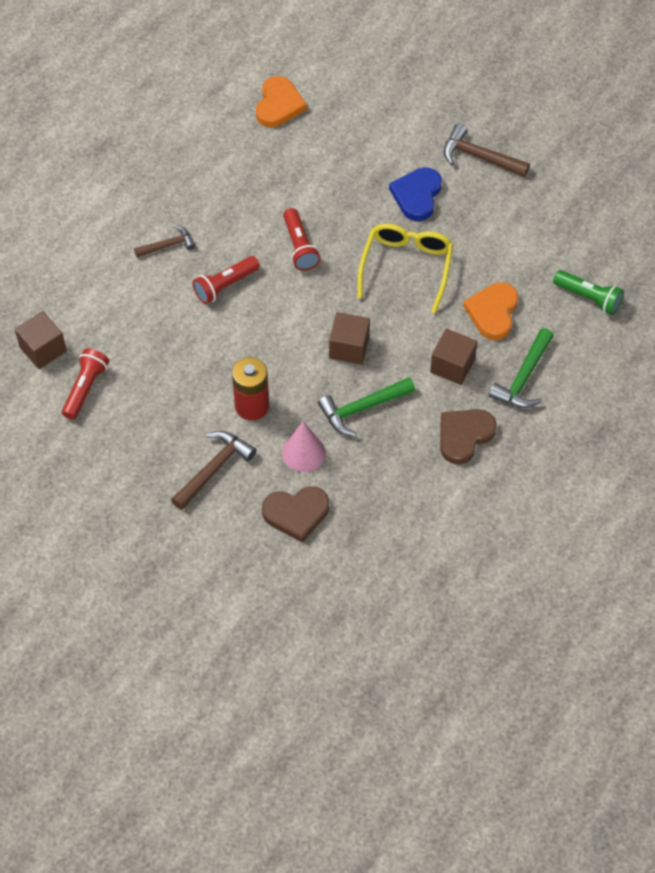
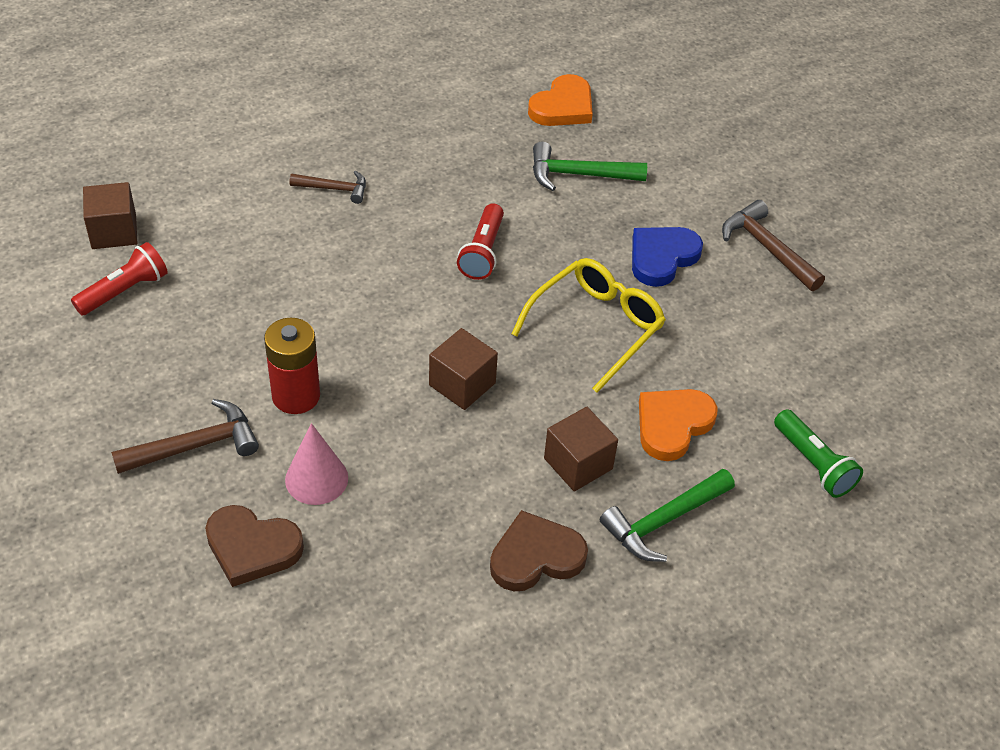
camera: 25 degrees right, 10 degrees down
(225, 286) = (366, 255): red flashlight -> none
(362, 408) = (428, 461): green hammer -> green hammer (579, 174)

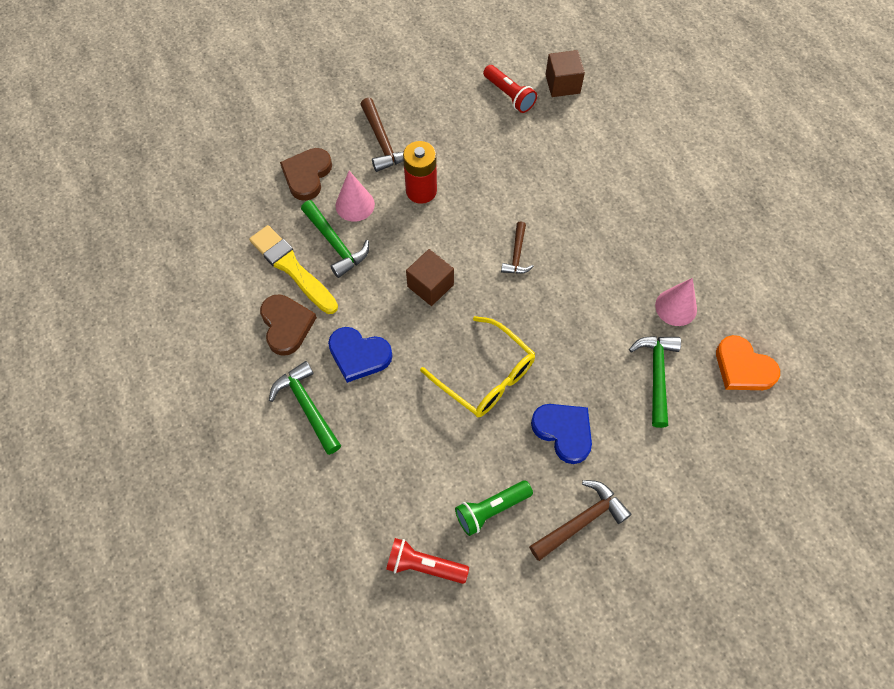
camera: 95 degrees right, 15 degrees up
(334, 189) = (618, 204): brown hammer -> brown hammer (516, 254)
(389, 501) = (335, 244): none -> green hammer
(434, 555) = (292, 268): none -> yellow brush
(483, 252) = (560, 301): red flashlight -> red flashlight (424, 565)
(487, 151) = (676, 307): none -> pink cone
(578, 463) = (359, 355): brown cube -> blue heart
(672, 425) = (390, 421): orange heart -> none
(814, 464) = (350, 520): green flashlight -> green flashlight (491, 510)

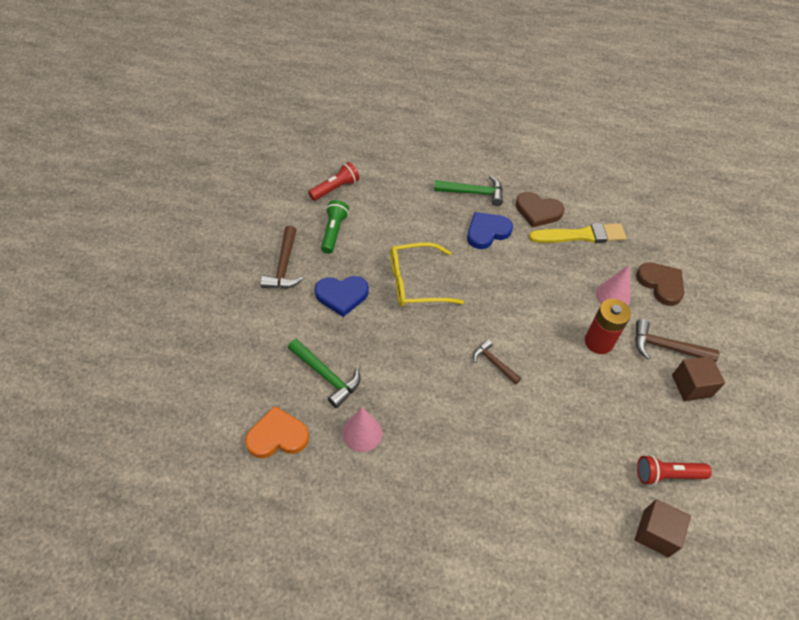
camera: 125 degrees right, 10 degrees down
(335, 244) = (585, 267): green hammer -> none
(430, 285) = (509, 296): brown cube -> brown cube (691, 386)

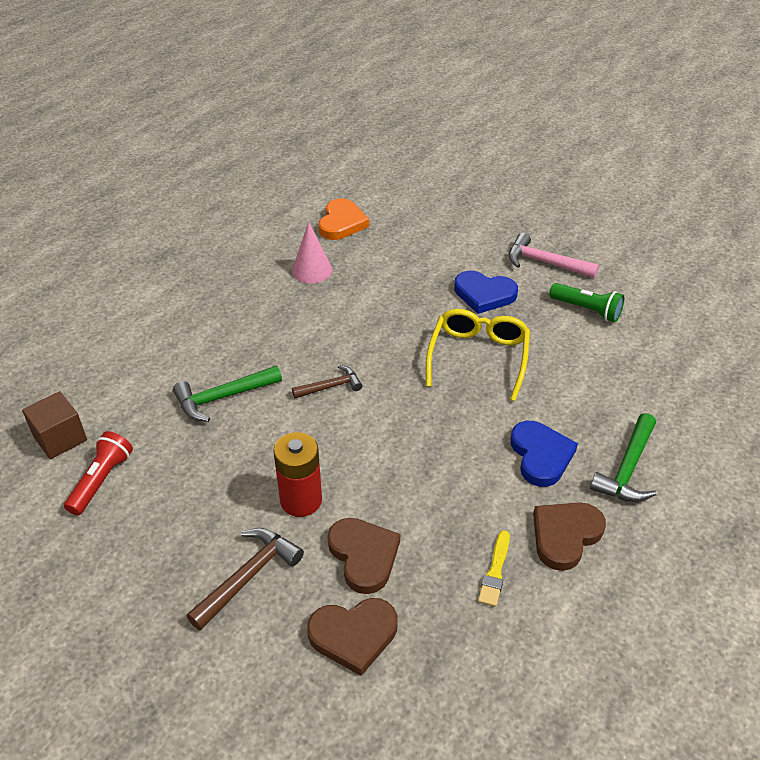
camera: 115 degrees right, 10 degrees down
(284, 266) = (545, 262): brown hammer -> pink hammer
(326, 376) = (387, 262): green hammer -> green hammer (223, 397)
(335, 188) = (667, 328): red flashlight -> none
(342, 296) = (484, 294): blue heart -> blue heart turned 90 degrees counterclockwise
(580, 235) = (495, 571): yellow brush -> yellow brush, size x0.53
(613, 296) = (364, 556): pink cone -> brown heart
(691, 386) = (178, 572): brown cube -> none

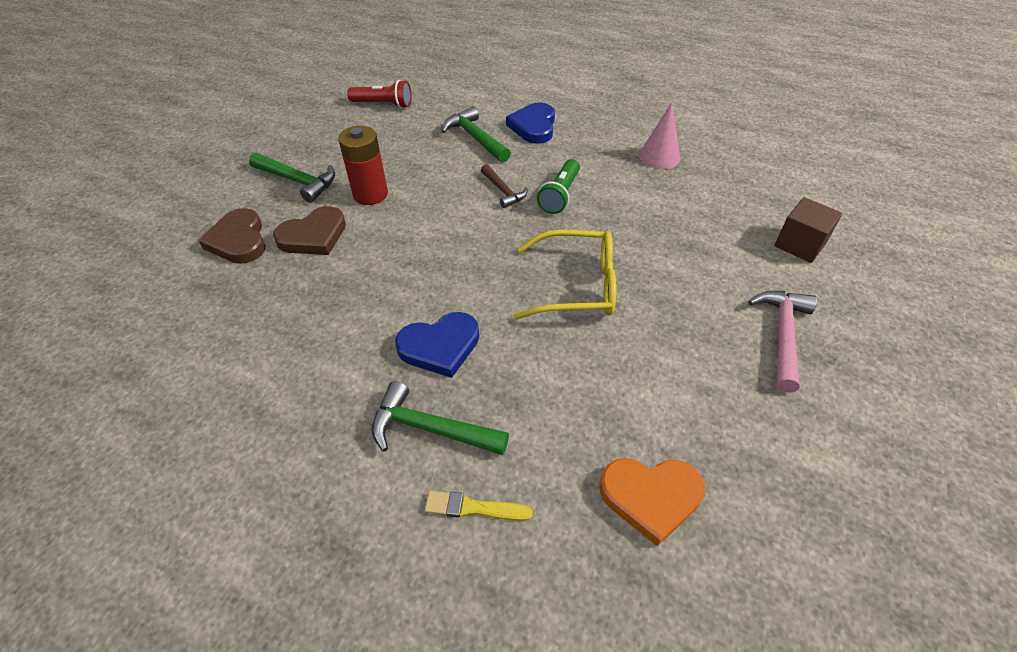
camera: 80 degrees right, 5 degrees up
(60, 438) = (420, 81): brown cube -> brown cube (800, 244)
(248, 576) = (297, 181): brown hammer -> green hammer
(342, 223) = (747, 164): orange heart -> orange heart (650, 497)
(484, 294) = (686, 282): blue heart -> blue heart (533, 126)
(495, 571) = (293, 319): yellow brush -> yellow brush (474, 508)
(565, 535) = (333, 371): brown heart -> none
(587, 310) = (706, 383): green flashlight -> green flashlight (560, 195)

